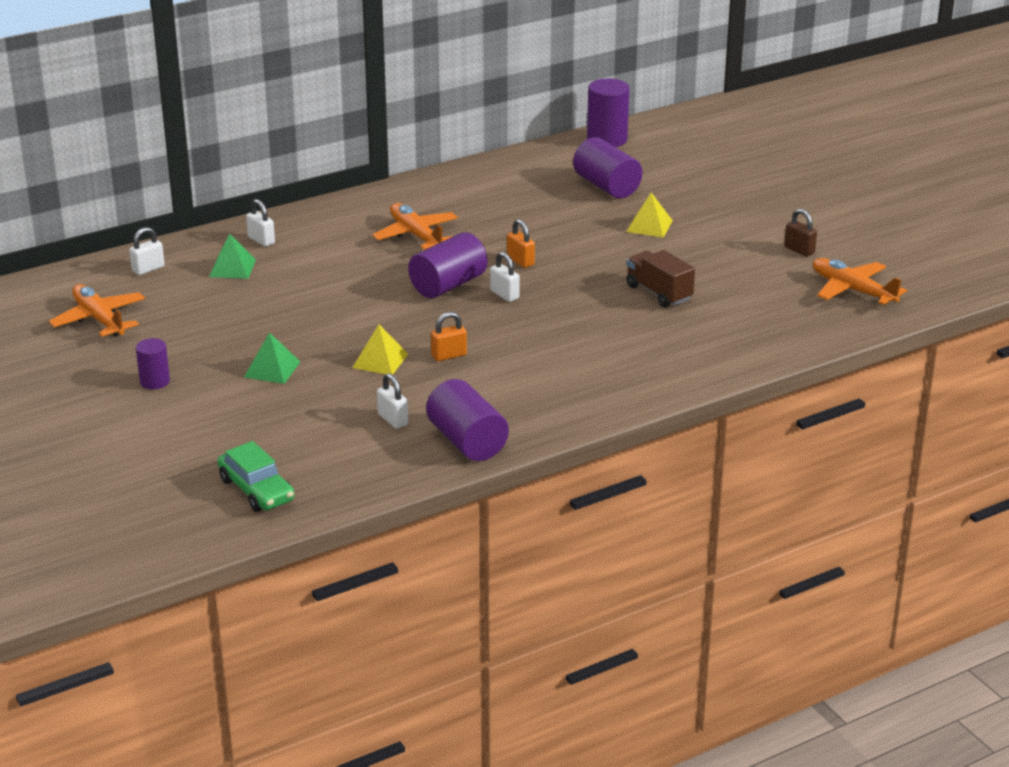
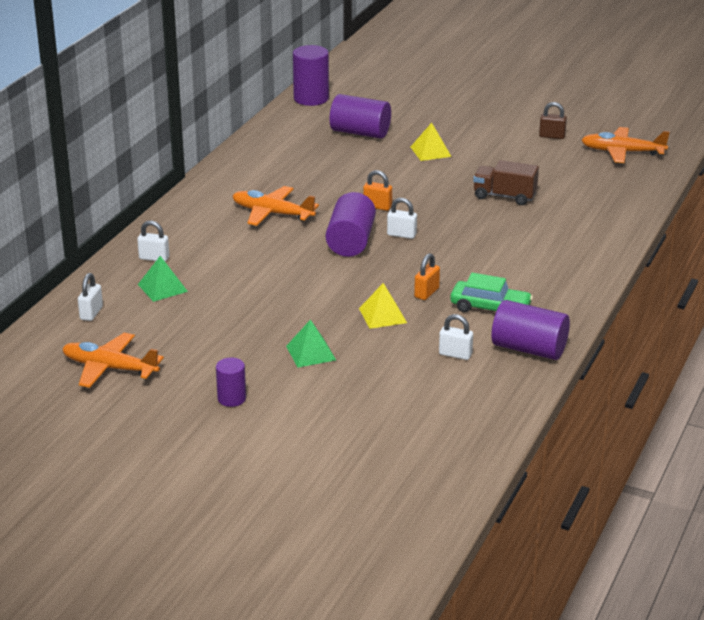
camera: 35 degrees left, 0 degrees up
(256, 490) = (433, 446): green car -> green car (490, 308)

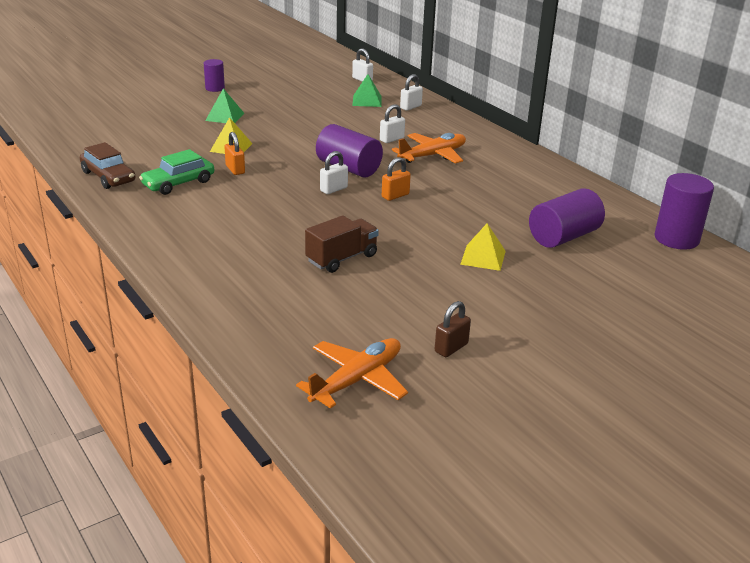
camera: 120 degrees right, 0 degrees up
(110, 368) = (294, 72): orange plane -> none
(455, 354) = (147, 153): white padlock -> white padlock (391, 139)
(529, 349) = (108, 177): purple cylinder -> brown car

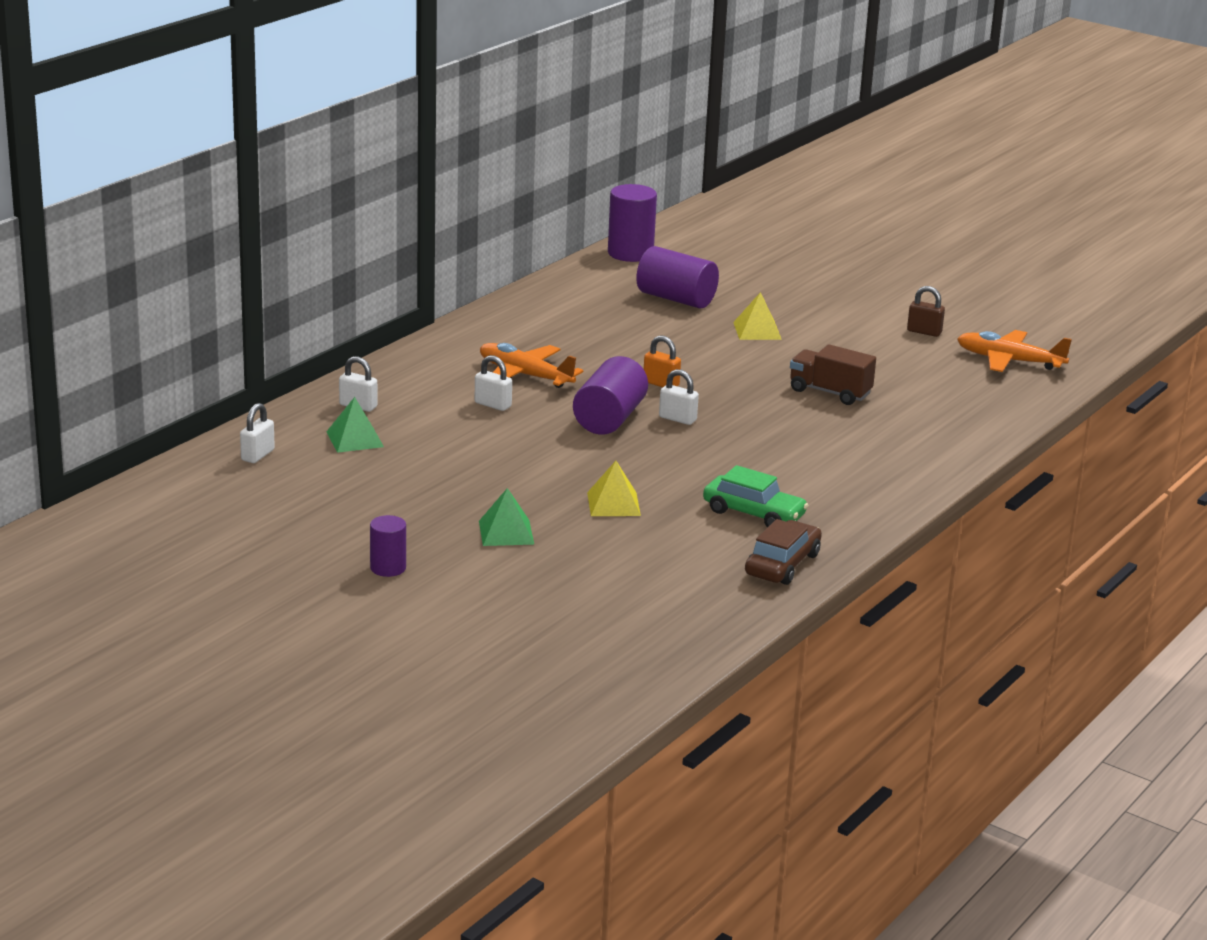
camera: 110 degrees left, 5 degrees down
(235, 169) = (680, 486): orange padlock -> none

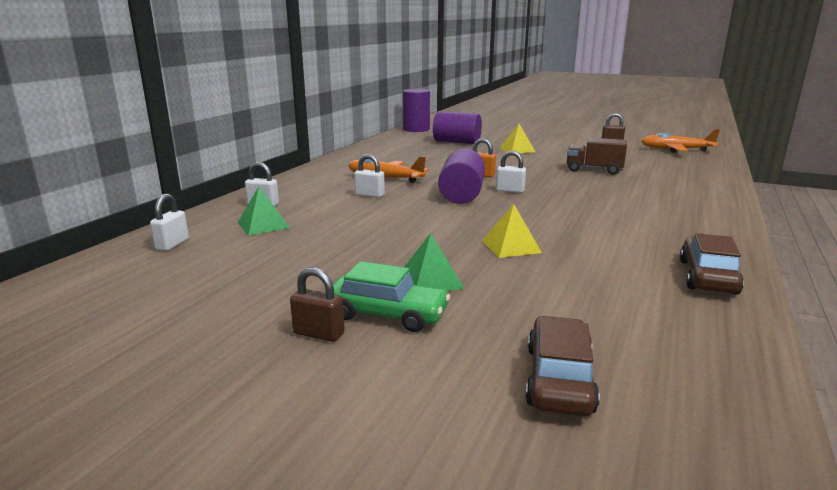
camera: 10 degrees left, 5 degrees down
(388, 568) = (319, 334): purple cylinder -> brown padlock
(560, 626) = (559, 379): none -> brown car
(753, 513) = (632, 240): green car -> green car (387, 314)

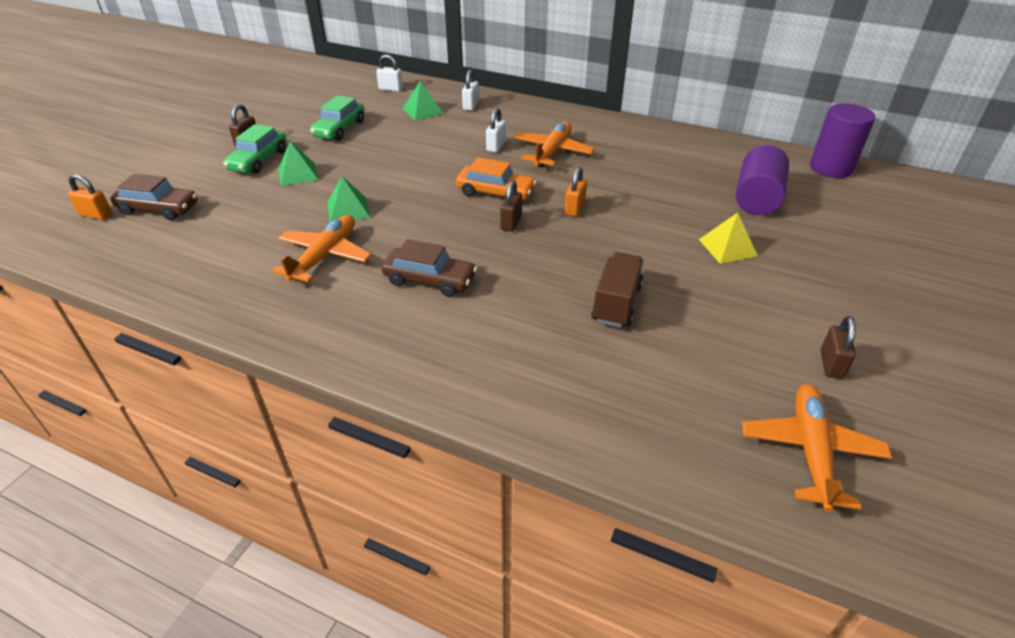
camera: 90 degrees right, 20 degrees up
(295, 267) = (339, 129): none -> green car
(461, 195) = (495, 193): purple cylinder -> orange car
(510, 190) = (511, 223): white padlock -> brown padlock
(511, 246) = (348, 210): yellow pyramid -> green pyramid
(603, 250) = (324, 256): none -> orange plane
(611, 454) = (96, 215): none -> orange padlock
(707, 277) = (246, 302): brown car -> brown car (430, 280)

